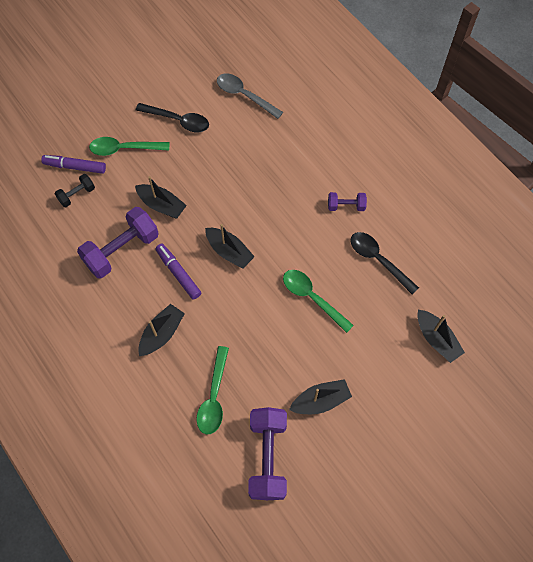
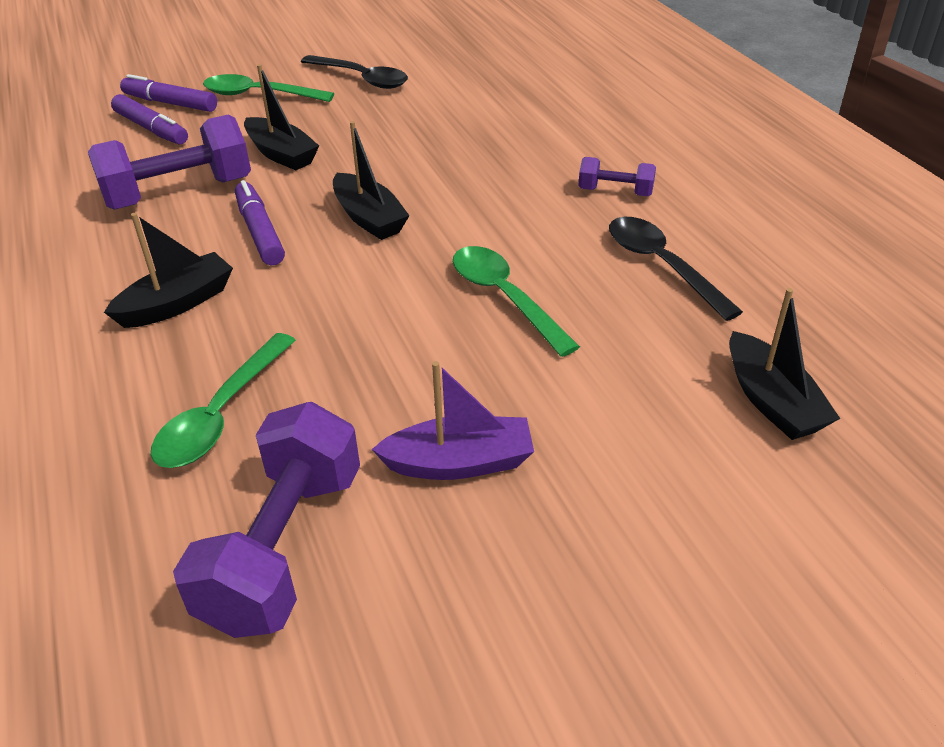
camera: 15 degrees right, 25 degrees down
(77, 195) = (151, 129): black dumbbell -> purple marker
(244, 95) = (481, 67): grey spoon -> none
(320, 401) = (459, 463): black boat -> purple boat

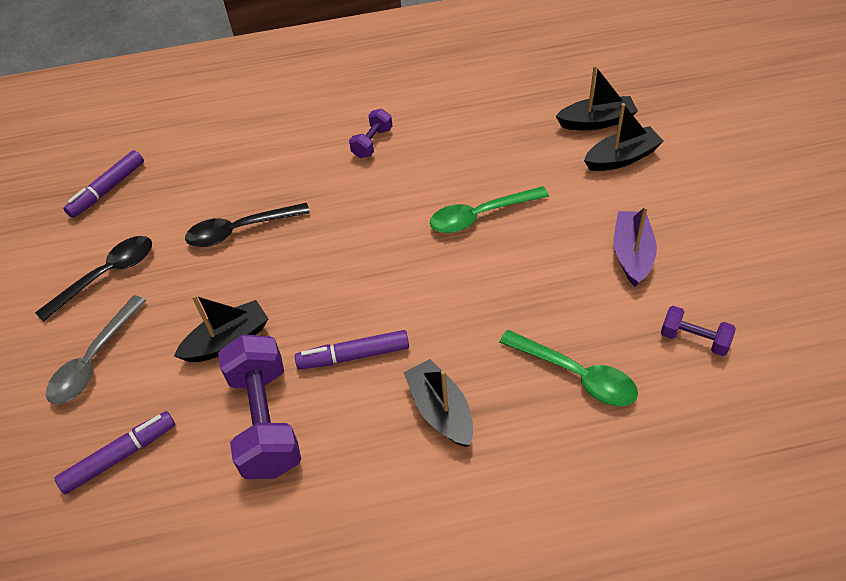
camera: 75 degrees left, 10 degrees up
(170, 103) = (67, 442): purple marker -> purple marker (107, 189)
(259, 95) = (94, 360): green spoon -> grey spoon
(284, 547) = (694, 339): purple dumbbell -> purple dumbbell, size x0.50
(369, 218) = (358, 282): black boat -> black boat (621, 158)
(661, 265) = (465, 138): black spoon -> black spoon (240, 230)

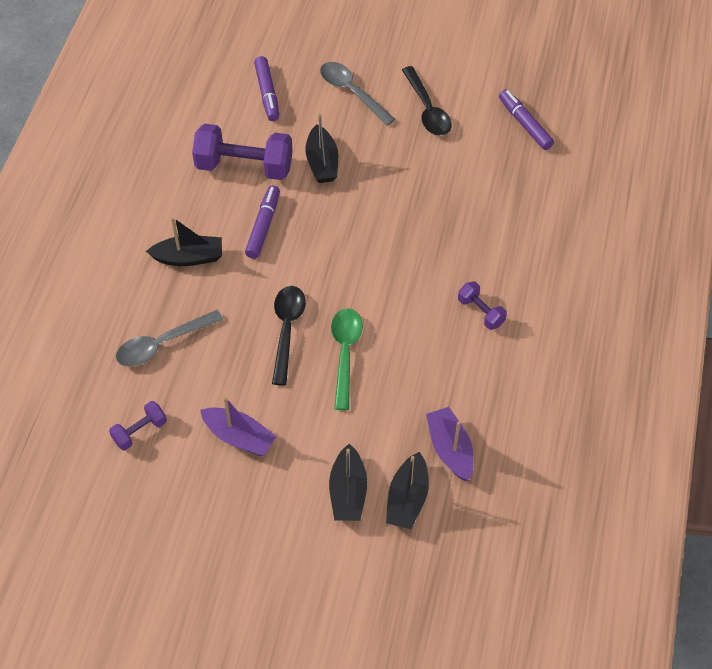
camera: 110 degrees right, 5 degrees up
(240, 230) = (426, 194): black spoon -> black spoon (287, 330)
(529, 114) = (450, 449): none -> purple boat
(576, 375) = (162, 344): green spoon -> grey spoon

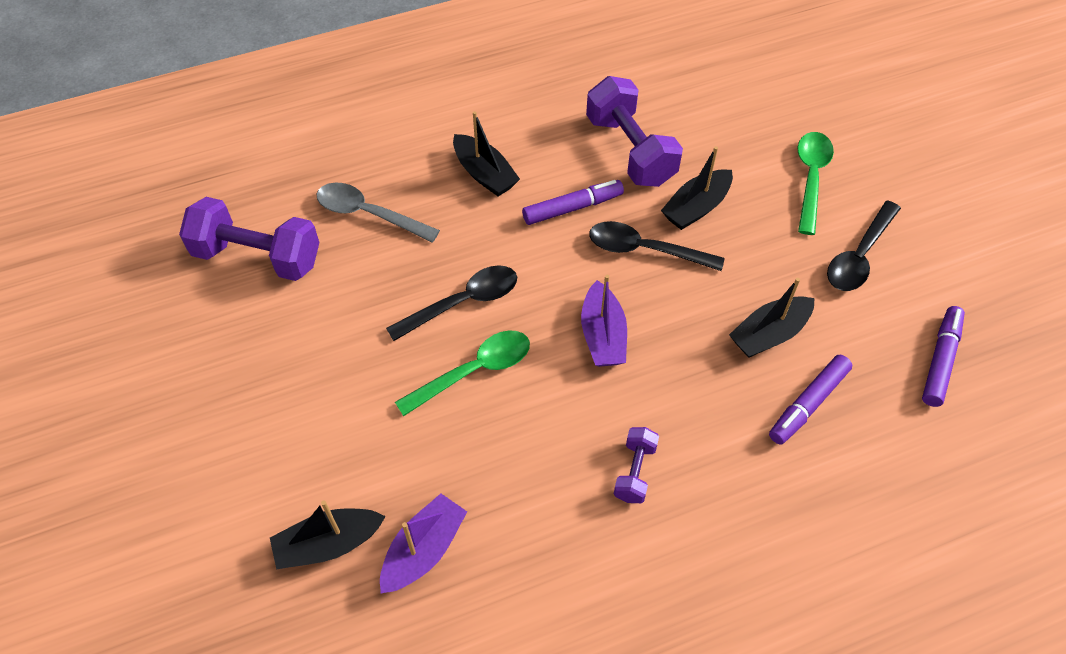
camera: 55 degrees right, 0 degrees up
(140, 431) = (257, 257): purple dumbbell -> purple dumbbell, size x1.98
(239, 437) = (304, 340): purple boat -> purple boat (602, 335)
(267, 93) = (736, 114): purple marker -> purple marker (808, 404)
(331, 209) = (645, 250): none -> black spoon
(348, 492) = (300, 479): black boat -> black boat (769, 334)
(352, 92) = (810, 178): grey spoon -> green spoon

